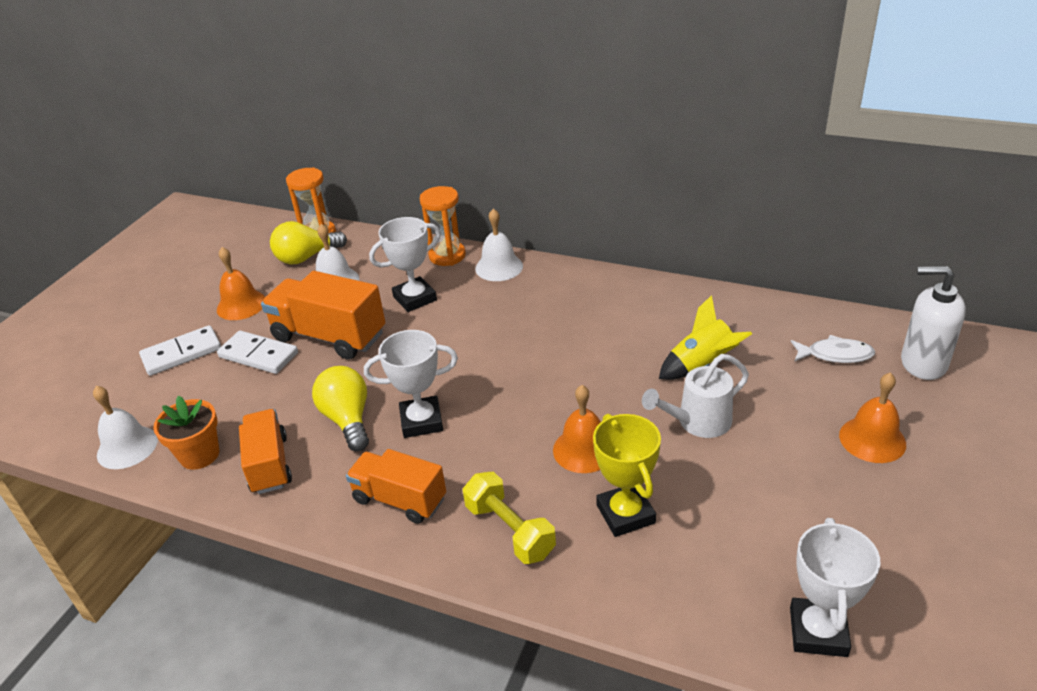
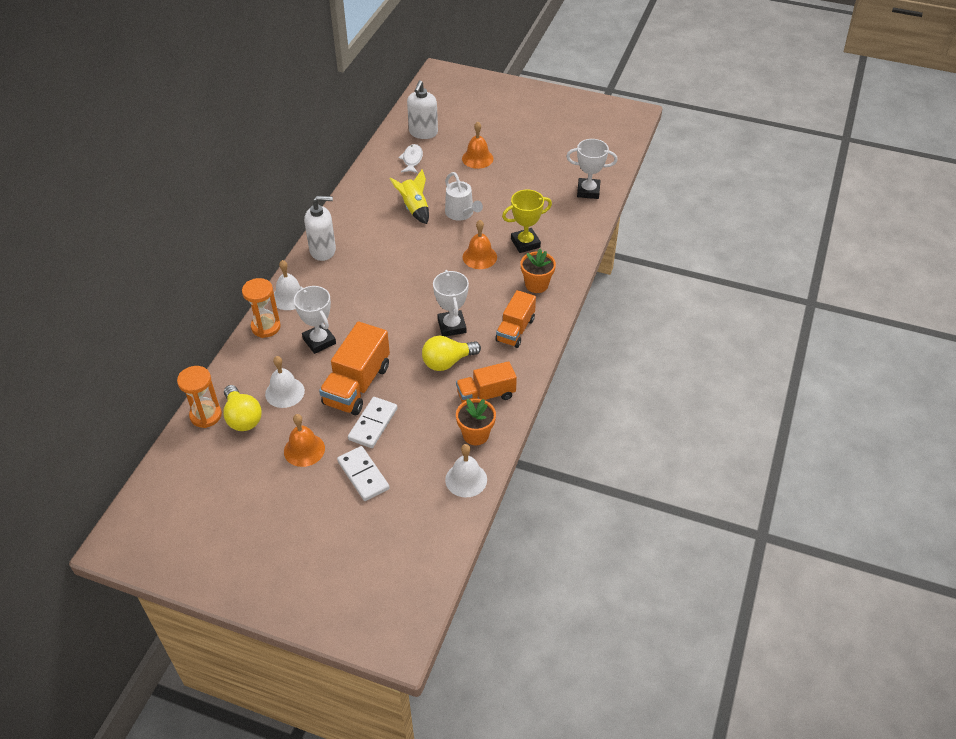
camera: 95 degrees left, 10 degrees up
(509, 530) = (536, 285): yellow dumbbell -> orange flower pot
(591, 284) = (323, 250): none -> white soap dispenser

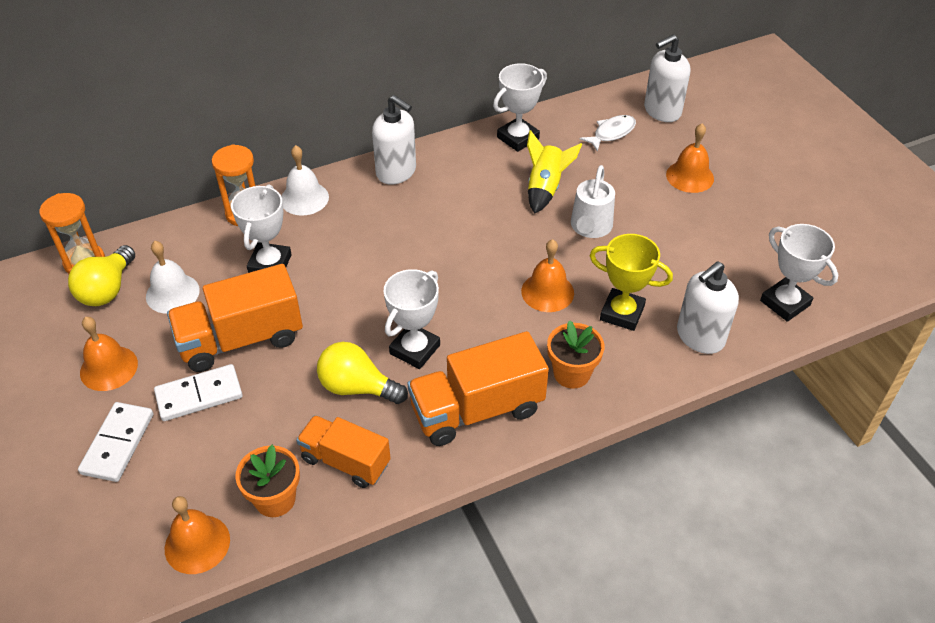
camera: 45 degrees right, 0 degrees up
(366, 192) = (518, 138): none -> white trophy
(466, 479) = (197, 544): white bell -> orange bell
(515, 330) = (477, 409): orange truck -> orange truck, size x1.52
(571, 230) = (700, 337): none -> white soap dispenser

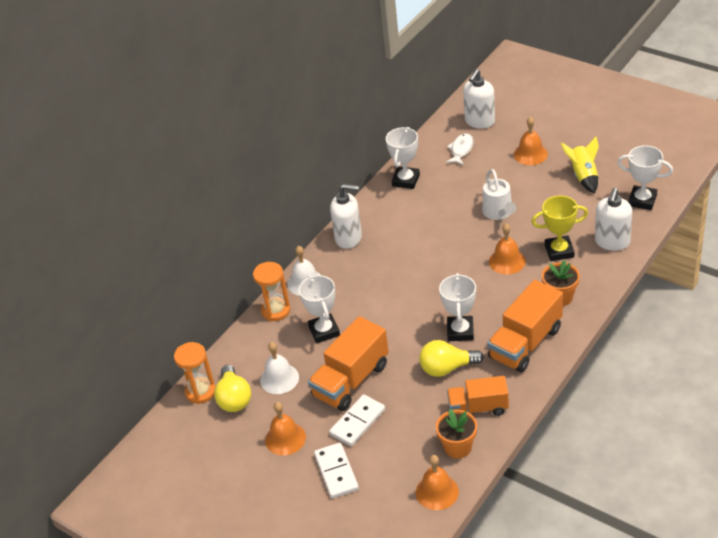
camera: 25 degrees left, 5 degrees down
(545, 188) = (451, 202): yellow rocket -> yellow rocket (583, 176)

